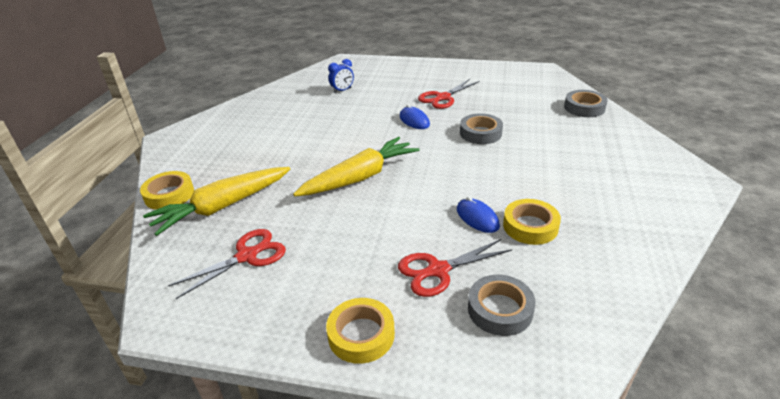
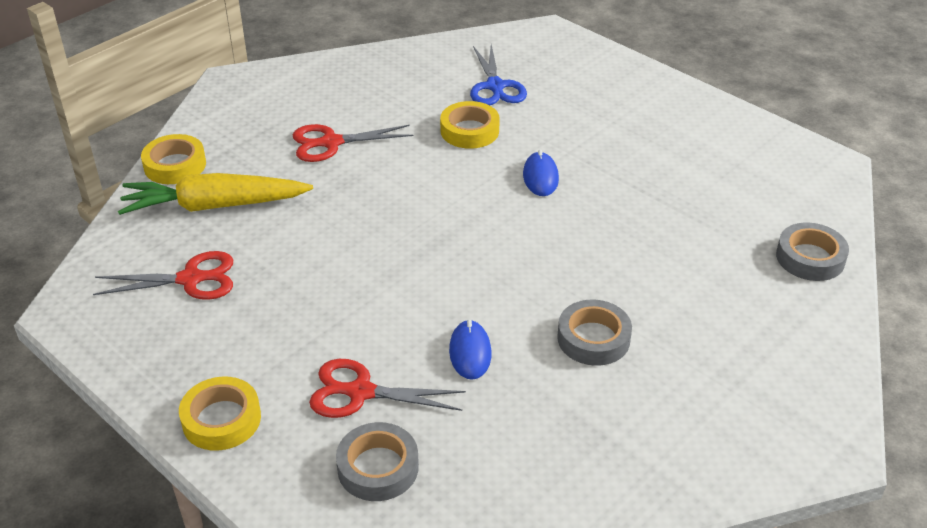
camera: 30 degrees right, 5 degrees up
(342, 90) = (495, 87): blue clock -> blue scissors
(360, 177) = (391, 234): yellow carrot -> none
(442, 98) = (619, 154): red scissors -> red scissors (330, 143)
(480, 133) = (607, 235): grey tape -> grey tape (593, 338)
(530, 226) = (520, 393): yellow tape -> yellow tape (469, 131)

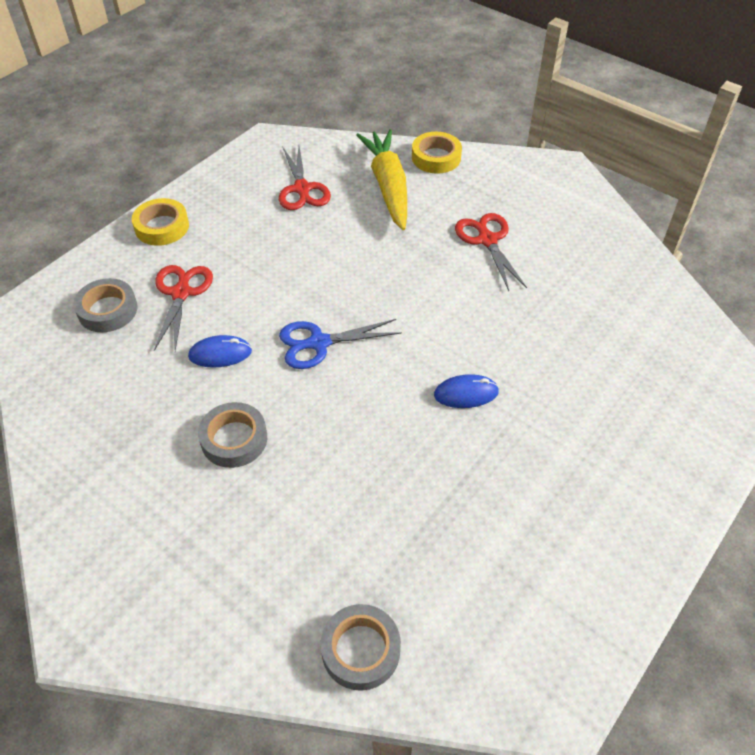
camera: 85 degrees right, 10 degrees up
(469, 131) = (531, 334): yellow tape -> none
(495, 87) = (618, 350): blue scissors -> blue scissors (318, 343)

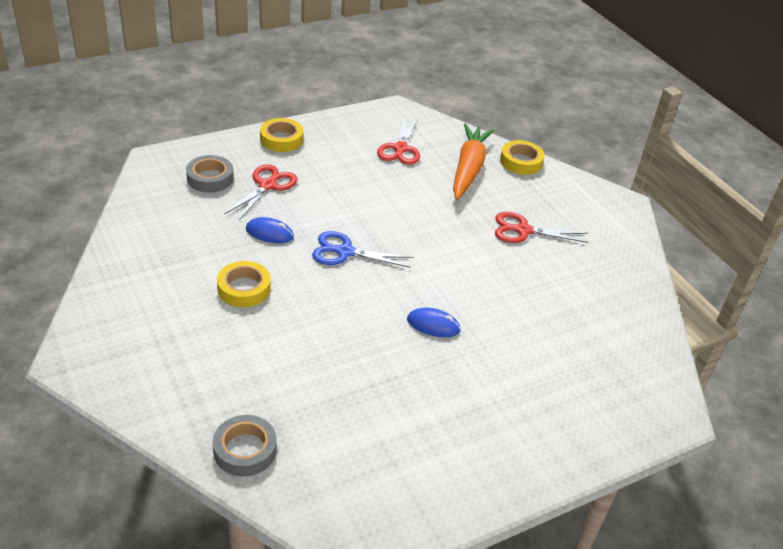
camera: 20 degrees right, 10 degrees down
(234, 439) = (244, 289): grey tape -> yellow tape
(388, 186) = (468, 169): yellow carrot -> orange carrot
(487, 240) = (523, 230): red scissors -> red scissors turned 90 degrees counterclockwise

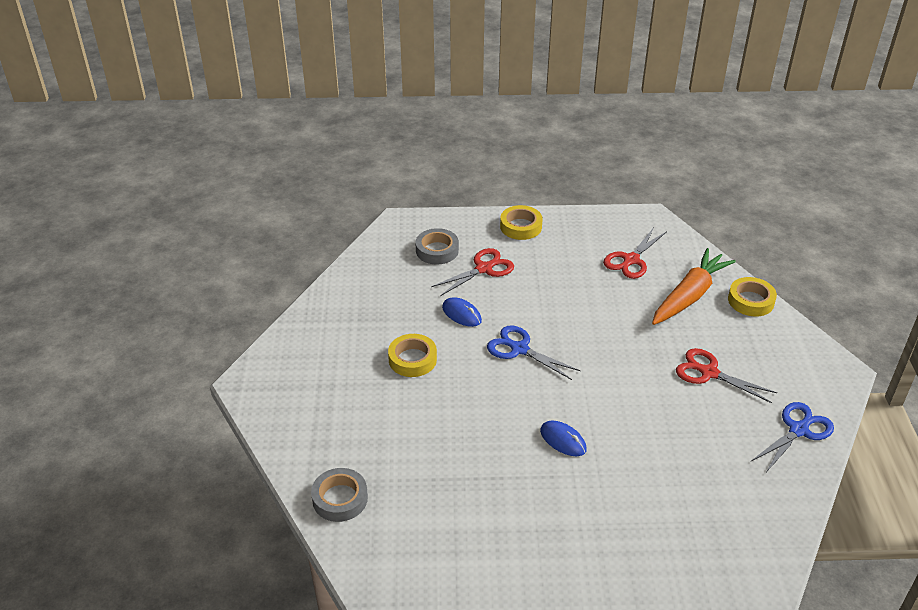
camera: 30 degrees right, 0 degrees up
(621, 259) = (799, 430): none -> blue scissors

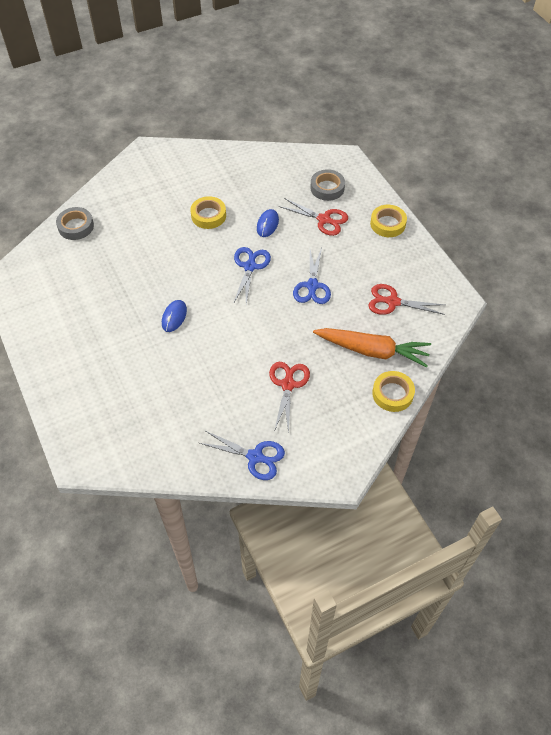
camera: 65 degrees right, 15 degrees up
(578, 309) = (312, 286): none -> blue scissors

